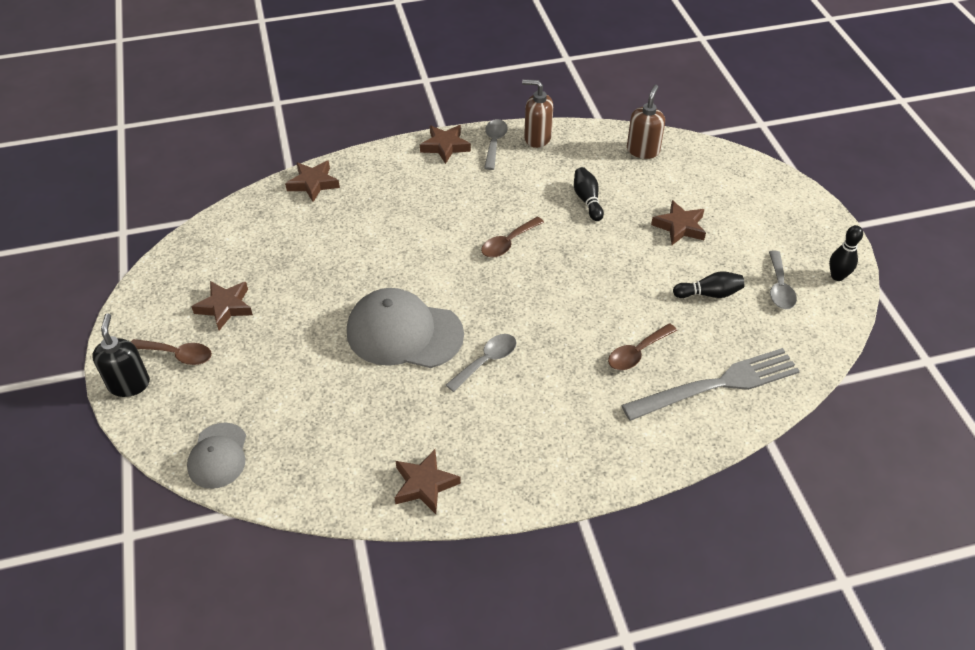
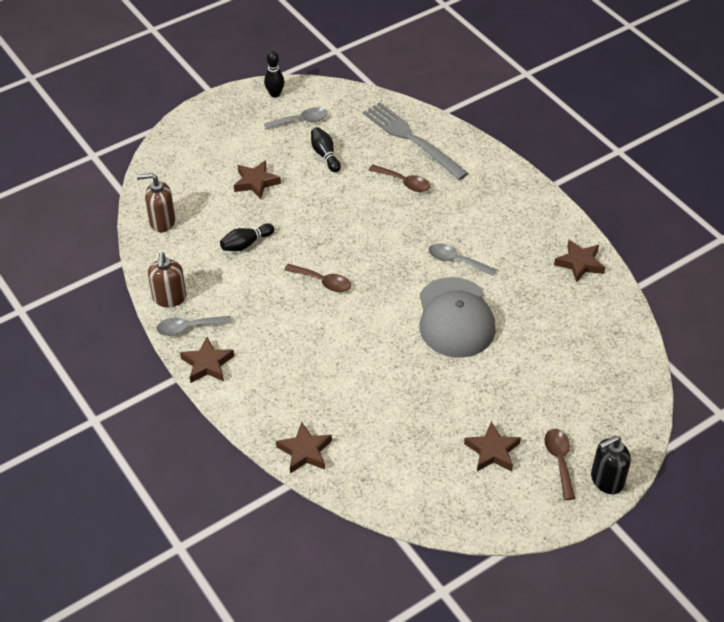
camera: 110 degrees left, 0 degrees up
(218, 456) = (630, 387): grey cap -> none

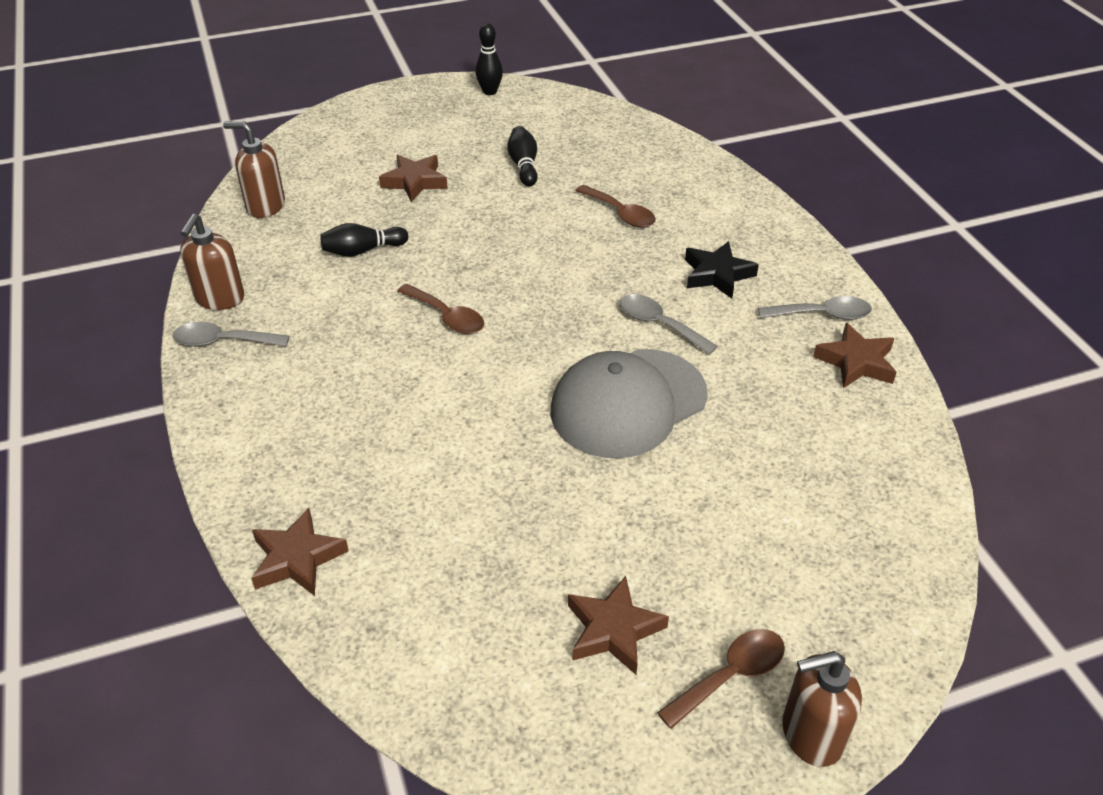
camera: 15 degrees right, 5 degrees down
(207, 364) = (221, 395): brown star -> none
(301, 121) = (509, 124): grey spoon -> grey spoon (822, 315)
(411, 139) = (652, 165): grey fork -> none
(455, 318) = (628, 403): grey cap -> grey cap turned 45 degrees clockwise
(480, 218) = (717, 274): none -> black star
(559, 460) = (731, 675): brown spoon -> brown spoon turned 45 degrees clockwise
(606, 480) = (811, 735): black soap dispenser -> brown soap dispenser

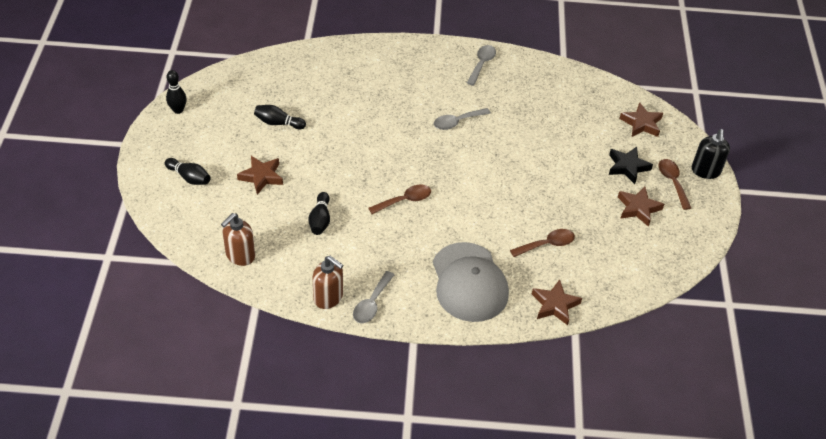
camera: 70 degrees left, 5 degrees up
(380, 132) = (189, 177): none -> black bowling pin
(620, 213) = (354, 101): brown spoon -> brown spoon (547, 244)
(628, 403) = (508, 154): grey cap -> grey cap (469, 282)
(717, 274) = (430, 86): black star -> black star (627, 167)
(811, 735) = (705, 171): brown soap dispenser -> black soap dispenser
(856, 362) = (520, 68): brown star -> brown star (641, 123)

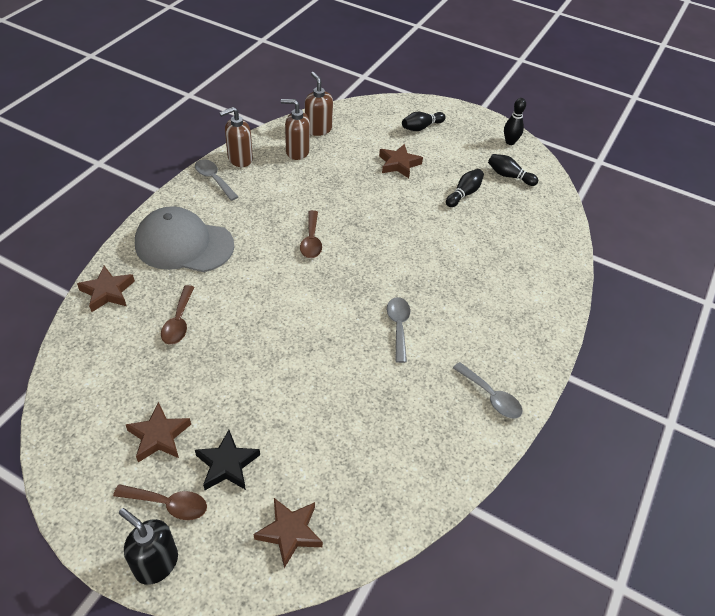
camera: 115 degrees right, 0 degrees up
(288, 257) = (297, 152): none -> brown soap dispenser
(320, 220) = (325, 181): black bowling pin -> black bowling pin (509, 176)

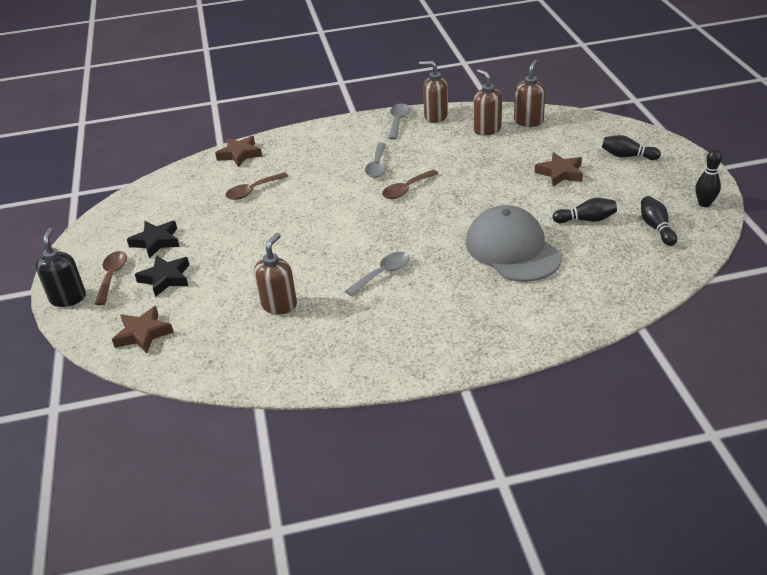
camera: 55 degrees right, 10 degrees down
(159, 436) = (156, 241): brown star -> black star
(168, 504) = (112, 276): brown spoon -> brown spoon turned 150 degrees counterclockwise
(184, 244) = (320, 150): grey cap -> grey cap (512, 249)
(362, 411) = (279, 305): none -> brown soap dispenser
(491, 397) = (378, 357): grey spoon -> grey spoon (377, 166)

